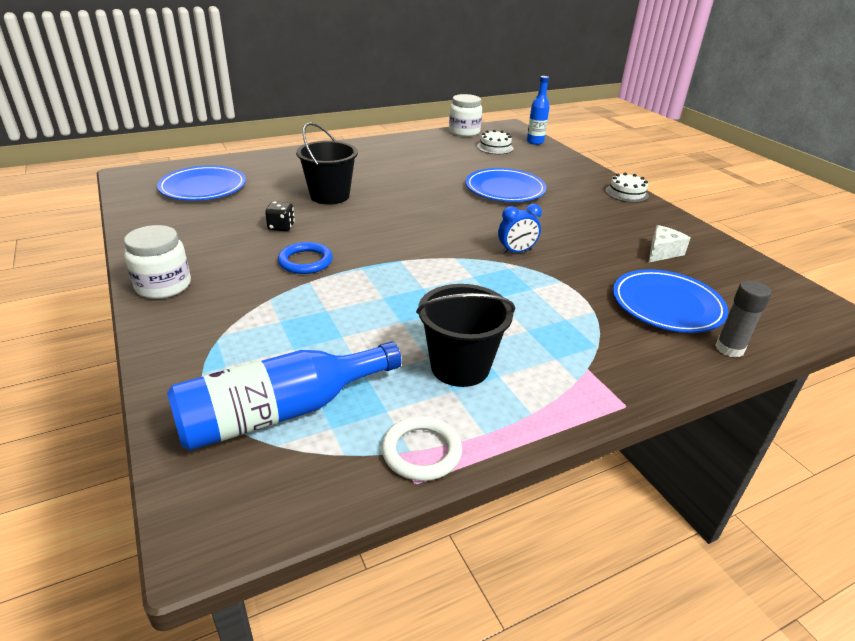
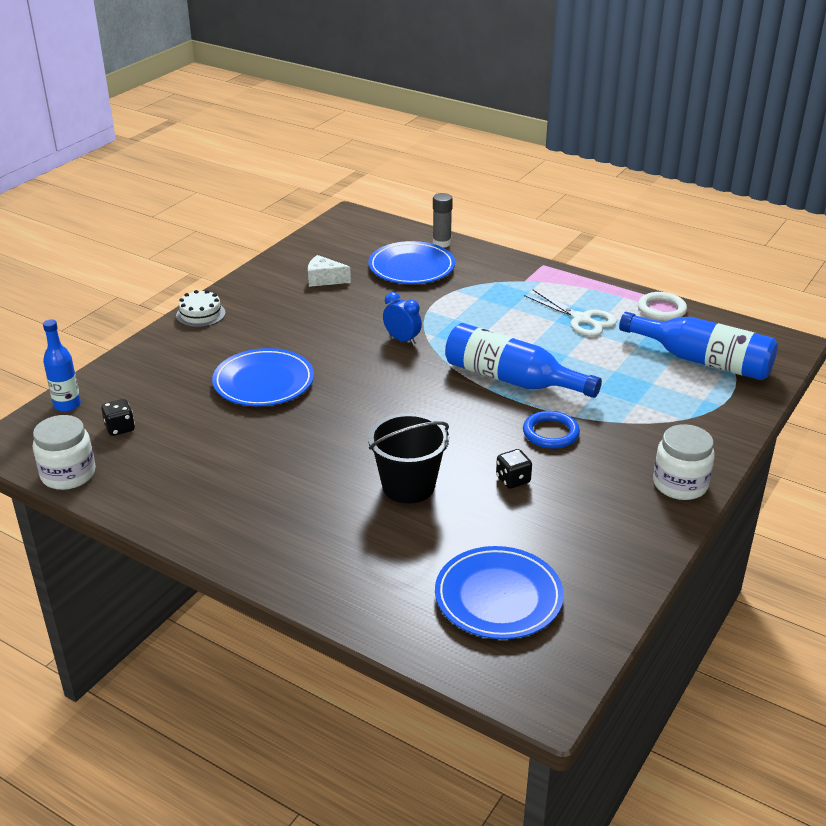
camera: 120 degrees left, 0 degrees up
(397, 276) = (512, 379): none -> blue bottle
(460, 367) = (581, 319): black bucket -> white scissors
(495, 147) = (120, 428): white cake -> black dice

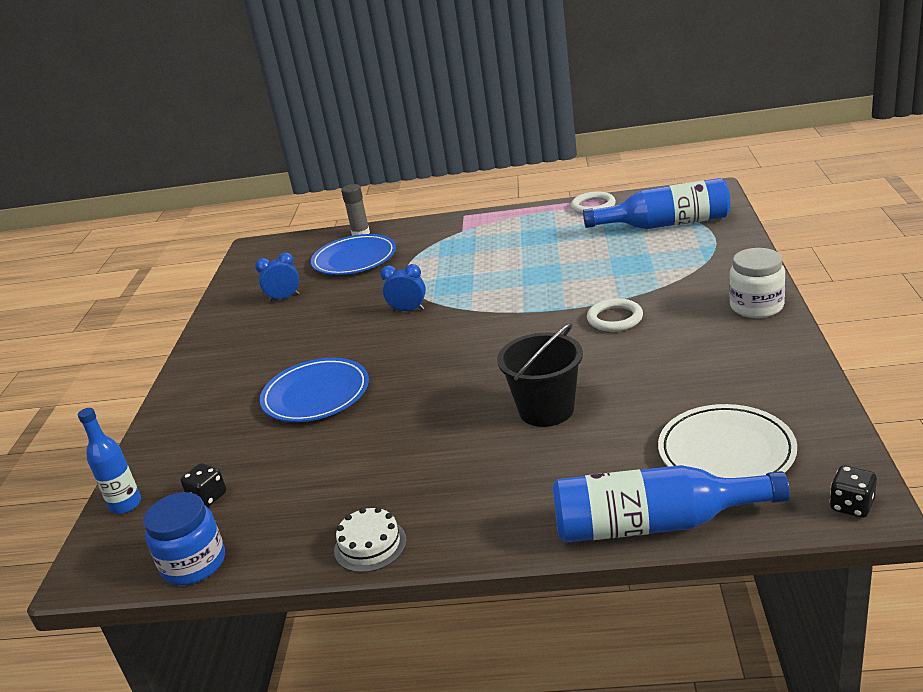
camera: 25 degrees left, 5 degrees down
(68, 474) = (194, 563): white jar -> blue jar
(200, 314) = (190, 371): white cake -> white cake (370, 545)
(324, 279) = (284, 298): white cheese -> blue clock
(498, 597) = (726, 452): blue plate -> white plate
(512, 379) = (536, 297): blue bottle -> blue bottle (654, 524)
(513, 480) = (627, 364): black dice -> black dice (851, 506)
(550, 433) = (615, 318): blue ring -> white ring
(581, 319) = (540, 236): white scissors -> none

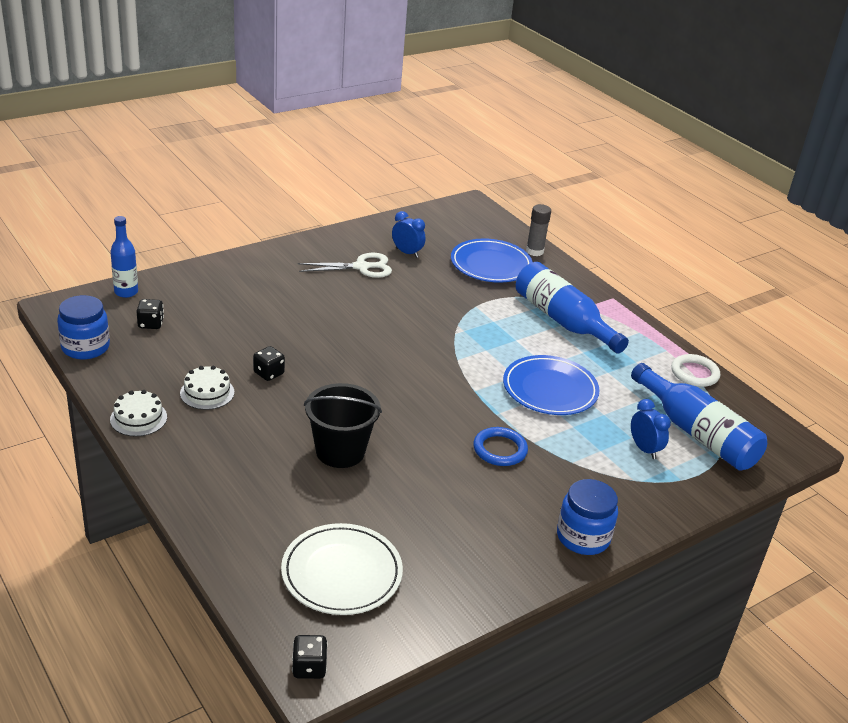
camera: 45 degrees right, 5 degrees up
(275, 329) = (361, 267): none -> white scissors
(316, 395) = (290, 323): blue plate -> blue plate (550, 389)
(374, 480) = (207, 392): none -> white cake
(383, 428) = (269, 373): none -> black dice
(408, 310) = (433, 325): blue clock -> blue clock (644, 449)
(615, 318) = (500, 449): white ring -> blue ring
(654, 524) = (229, 555): blue bottle -> blue bottle (563, 321)
(756, 306) = (583, 537): white jar -> blue jar

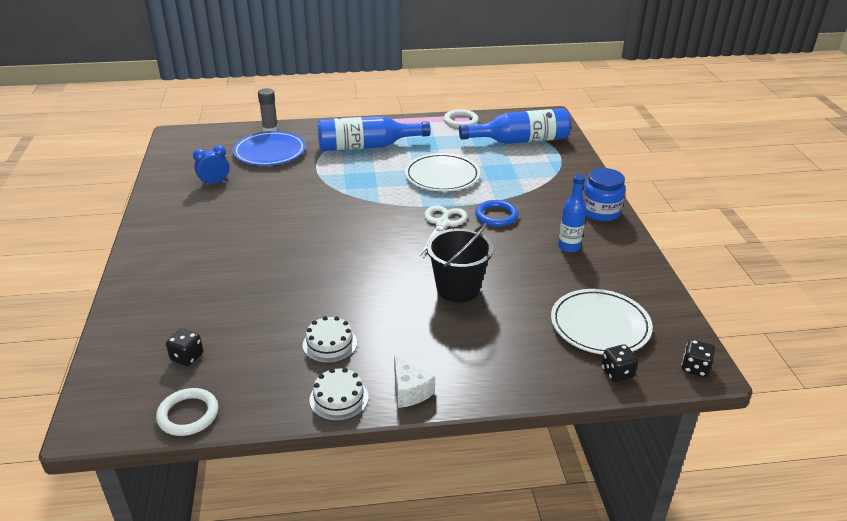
camera: 60 degrees left, 0 degrees up
(85, 347) = (188, 415): blue jar -> white ring
(126, 292) = (111, 363): blue bottle -> blue bottle (569, 247)
(167, 457) = (410, 391): none -> white cheese
(269, 373) = (327, 300): black dice -> black dice (617, 373)
(361, 267) = (213, 210): white scissors -> white scissors (442, 224)
(550, 389) = (442, 176): blue plate -> white plate
(644, 449) = (526, 163): blue clock -> none

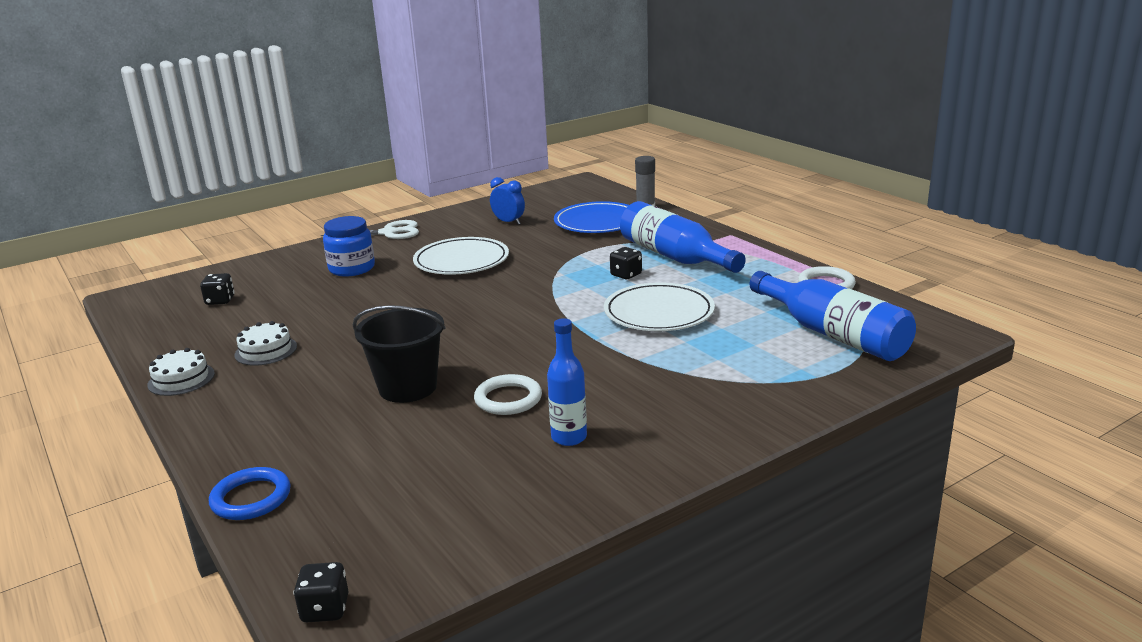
camera: 65 degrees right, 10 degrees down
(188, 415) = (142, 326): white ring -> white ring (508, 399)
(410, 391) = (203, 410): white cheese -> none
(442, 224) = (542, 342): white scissors -> white scissors (388, 233)
(496, 216) = (597, 369): blue ring -> blue ring (251, 498)
(600, 212) = (696, 441): blue jar -> blue jar (352, 268)
(600, 325) = (388, 503): white plate -> white plate (461, 261)
(617, 373) = (285, 539): black dice -> black dice (626, 275)

